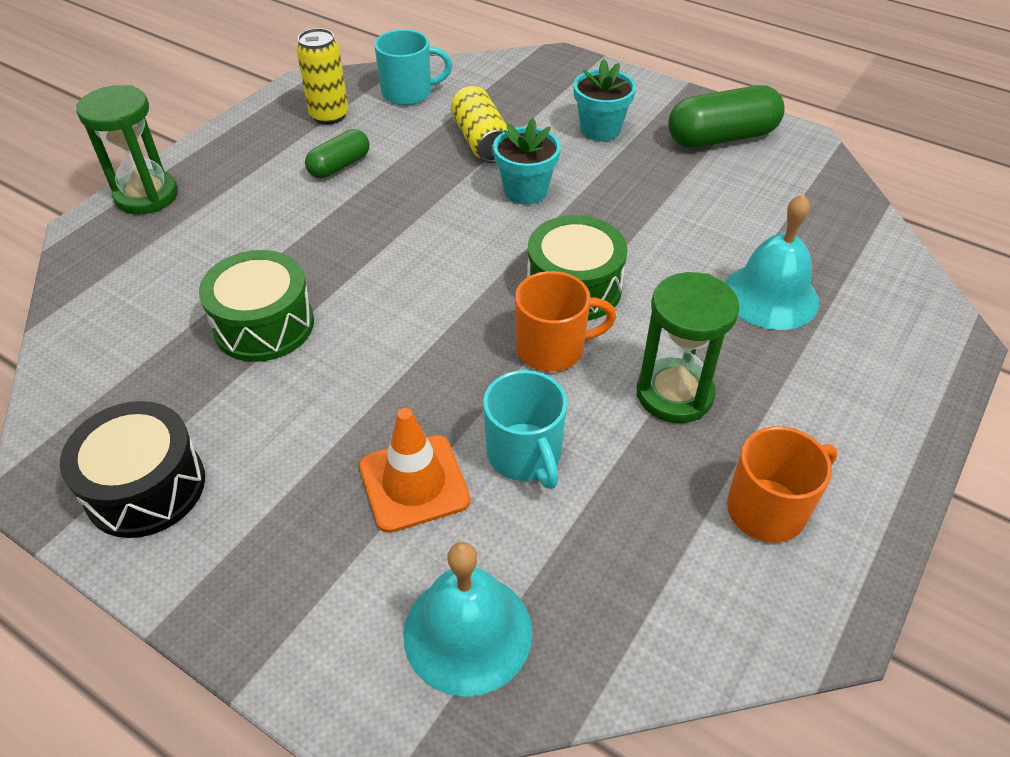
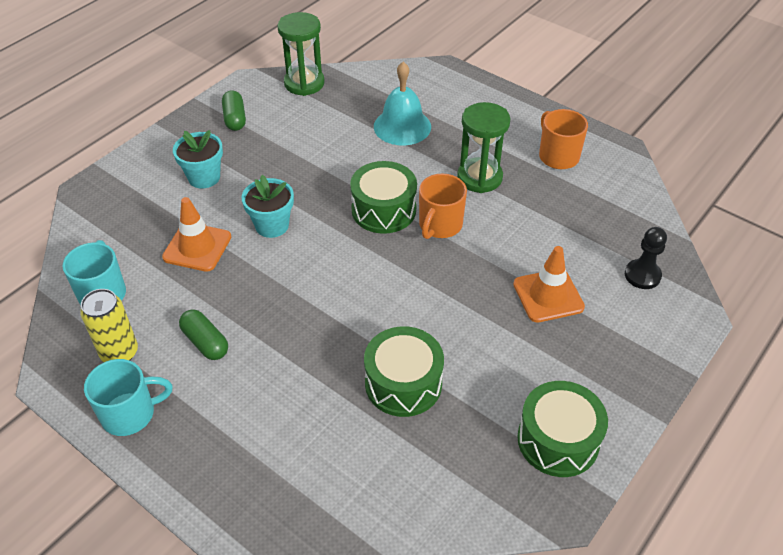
camera: 85 degrees left, 0 degrees up
(145, 487) = (558, 440): black drum -> green drum
(146, 196) = (211, 495): green hourglass -> green hourglass (304, 83)
(467, 632) = (642, 275): turquoise bell -> black pawn
(481, 141) = (197, 247): yellow can -> orange traffic cone
(525, 455) = (525, 245): turquoise mug -> turquoise mug (130, 414)
(552, 349) = (440, 225): orange mug -> orange mug turned 150 degrees counterclockwise
(721, 138) = (235, 118): green capsule -> green capsule, size x0.59

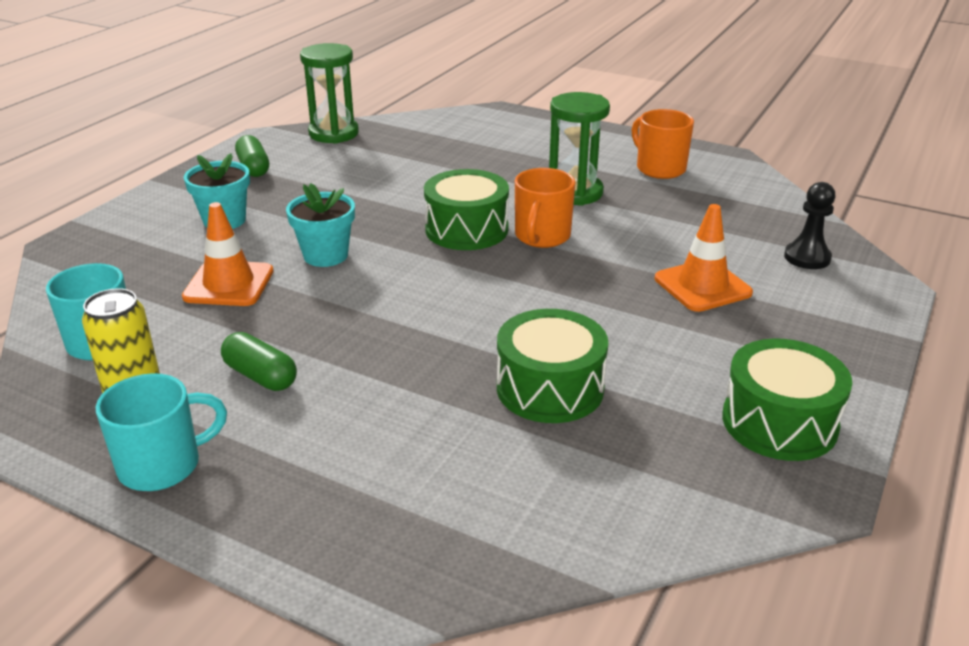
camera: 10 degrees left, 15 degrees down
(402, 126) = (465, 159): turquoise bell -> none

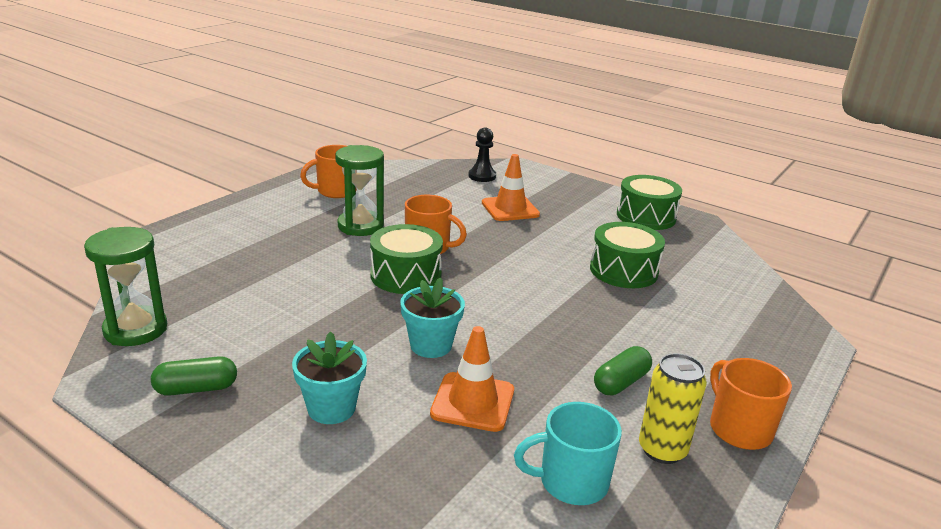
camera: 85 degrees left, 5 degrees down
(162, 465) = (739, 429): turquoise mug -> orange mug

